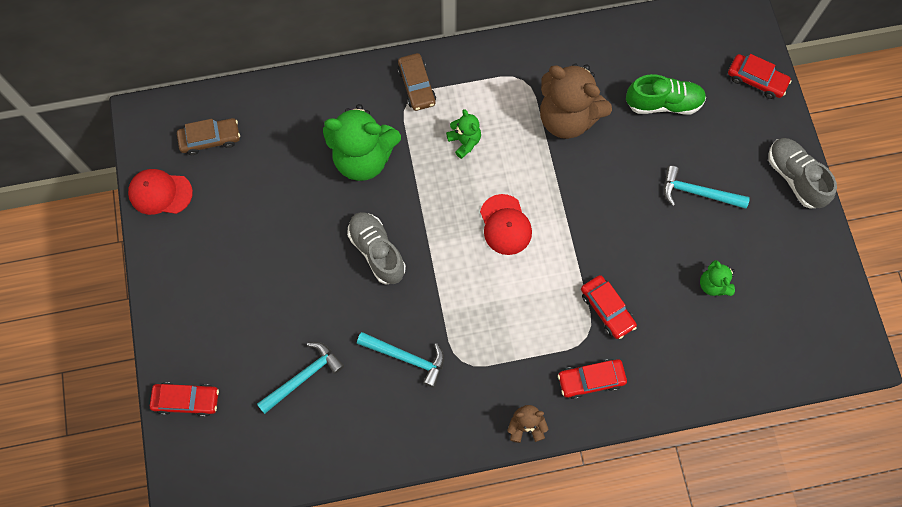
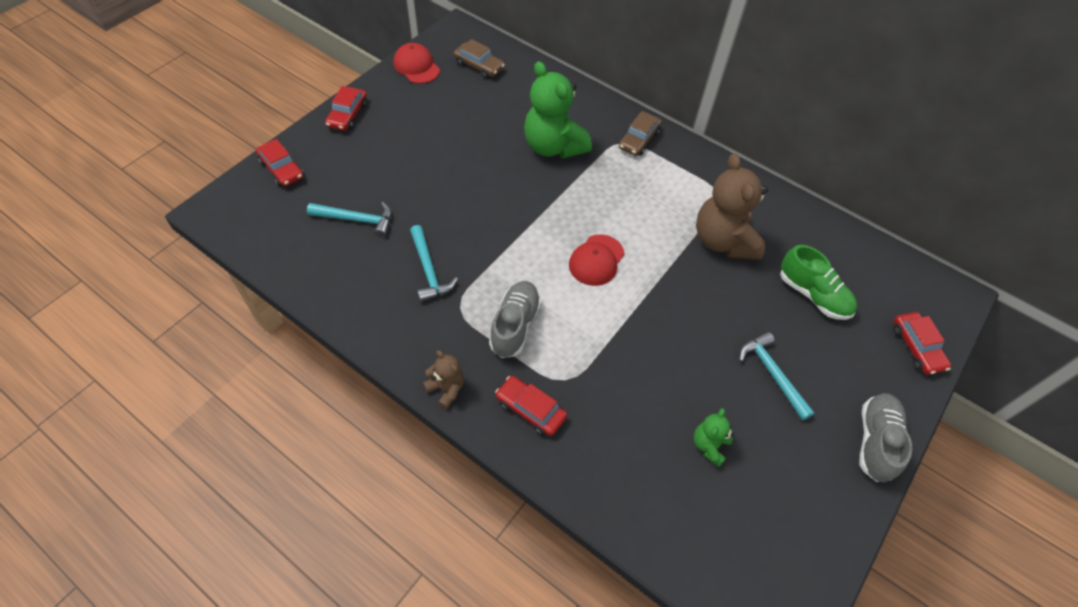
camera: 45 degrees right, 15 degrees down
(377, 251) = (493, 199): grey shoe -> grey shoe (515, 325)
(464, 142) = (631, 193): green teddy bear -> none
(606, 309) = (602, 378): red car -> red car (347, 115)

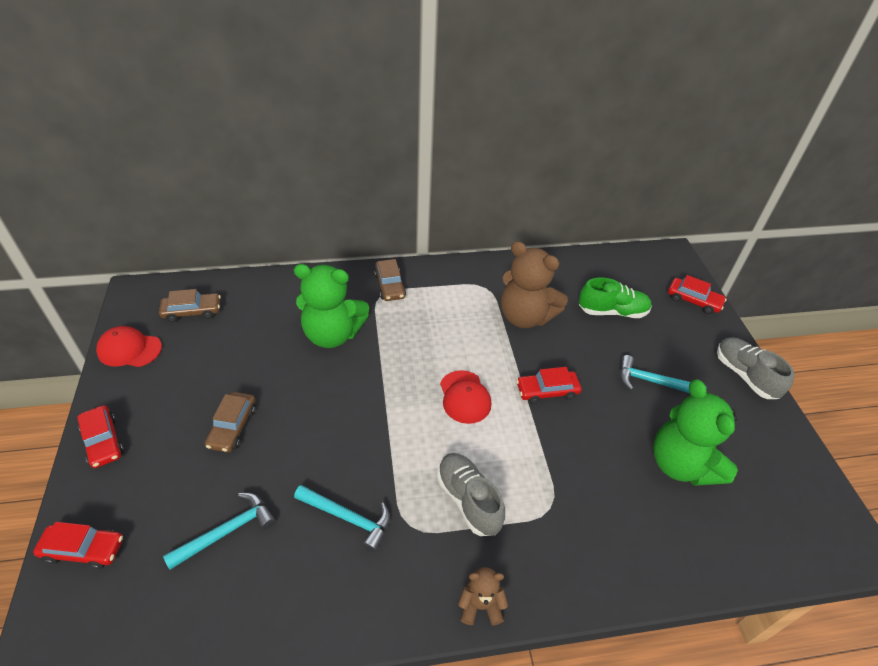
camera: 45 degrees left, 10 degrees down
(424, 160) = (232, 426): none -> brown car
(530, 409) = (556, 555): red car -> red car (547, 391)
(709, 445) = (681, 464): green teddy bear -> green teddy bear, size x2.07

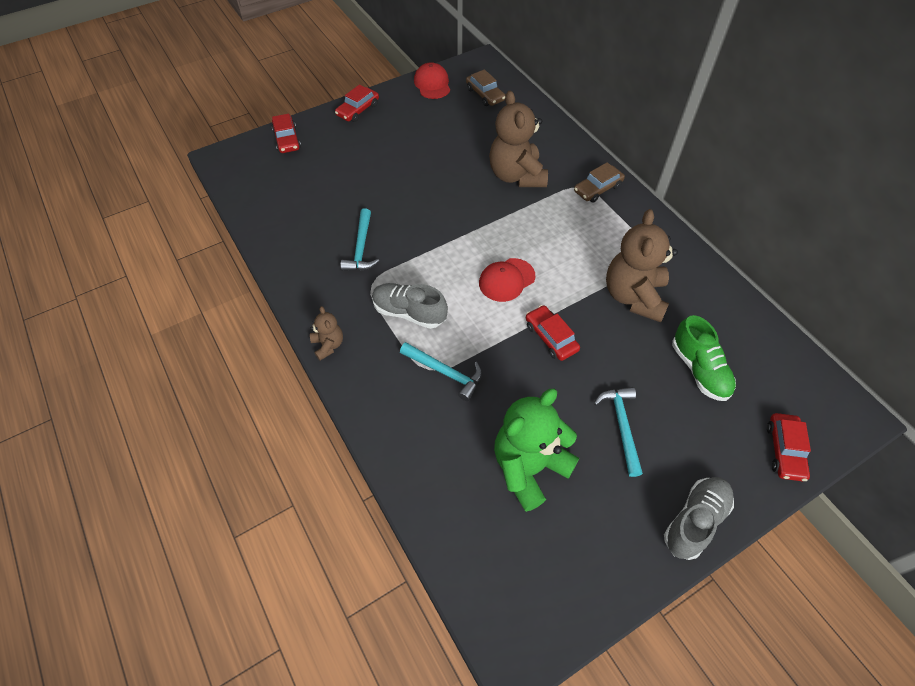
camera: 70 degrees right, 10 degrees up
(227, 531) = (324, 193): turquoise hammer -> turquoise hammer (445, 373)
(232, 426) = (400, 160): brown car -> none
(332, 334) = (516, 175): green teddy bear -> brown teddy bear
(468, 500) = (409, 312): grey shoe -> grey shoe turned 105 degrees counterclockwise

